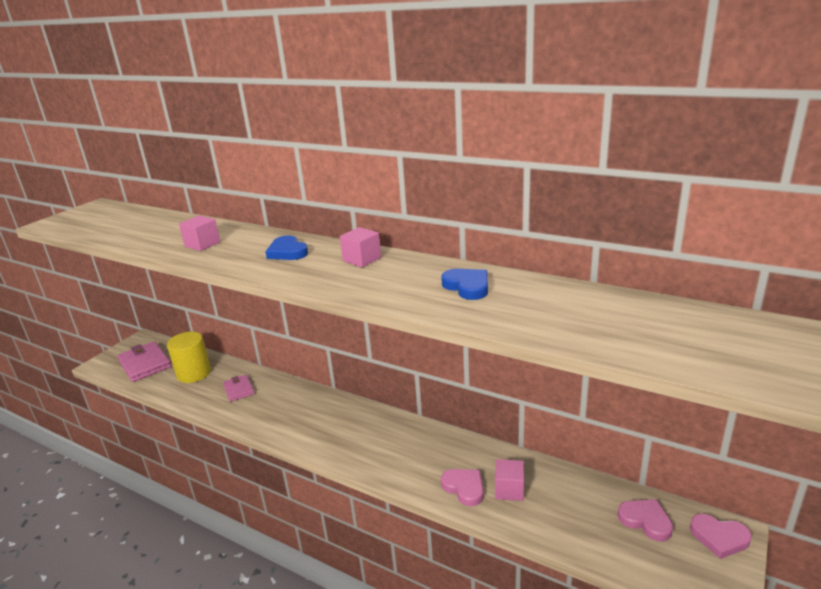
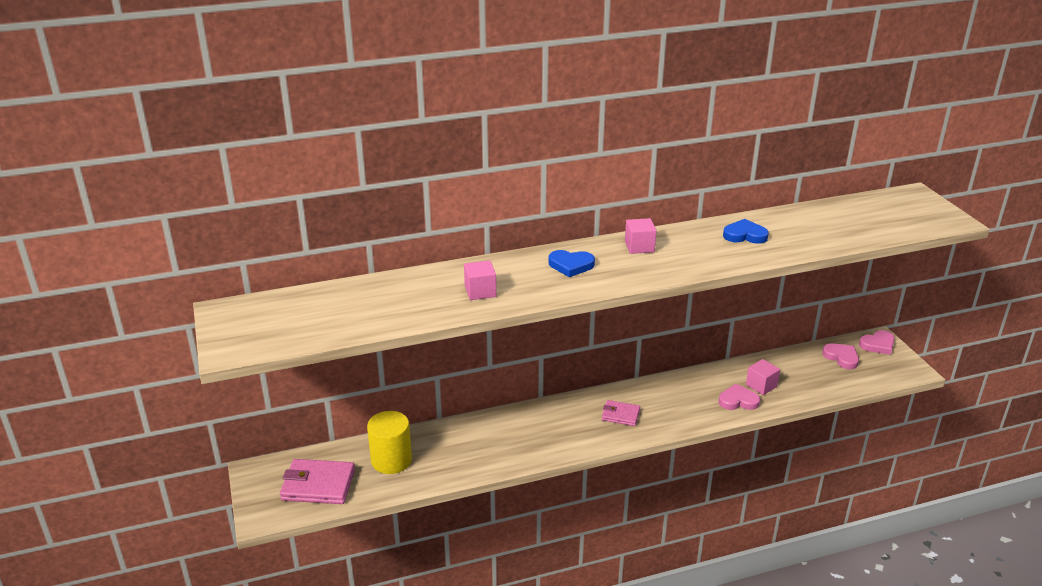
camera: 50 degrees left, 5 degrees up
(239, 390) = (465, 445): pink wallet -> pink wallet (620, 415)
(645, 521) = (841, 357): pink heart -> pink heart turned 60 degrees clockwise

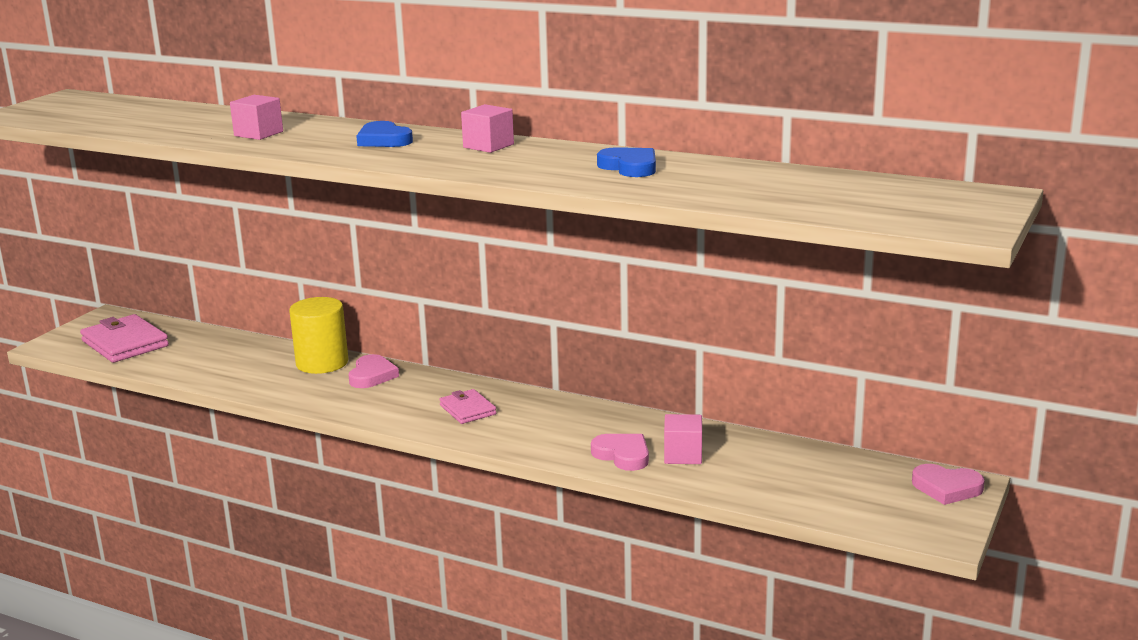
camera: 45 degrees right, 10 degrees down
(391, 460) = (206, 352): yellow cylinder -> yellow cylinder (322, 363)
(841, 357) = (857, 477): pink heart -> pink heart (372, 375)

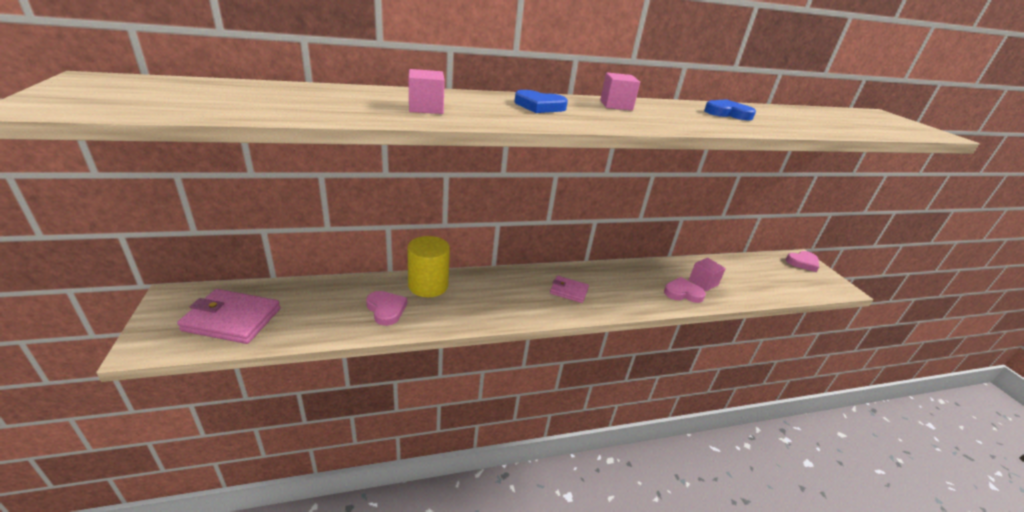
camera: 45 degrees left, 10 degrees up
(372, 375) = (476, 285): pink heart -> pink heart (386, 309)

